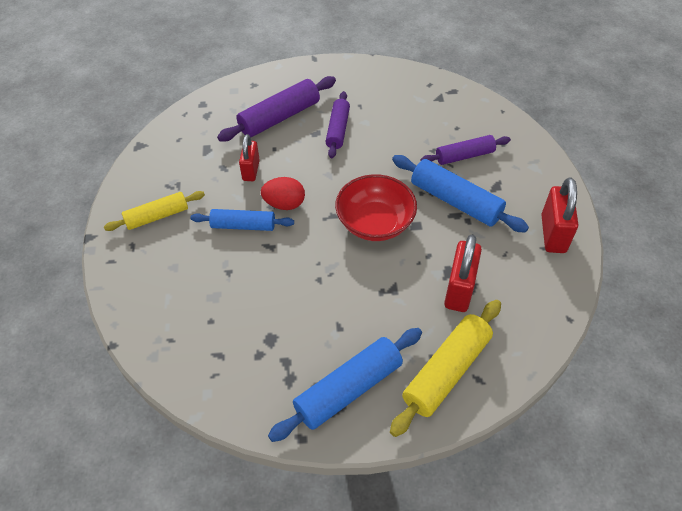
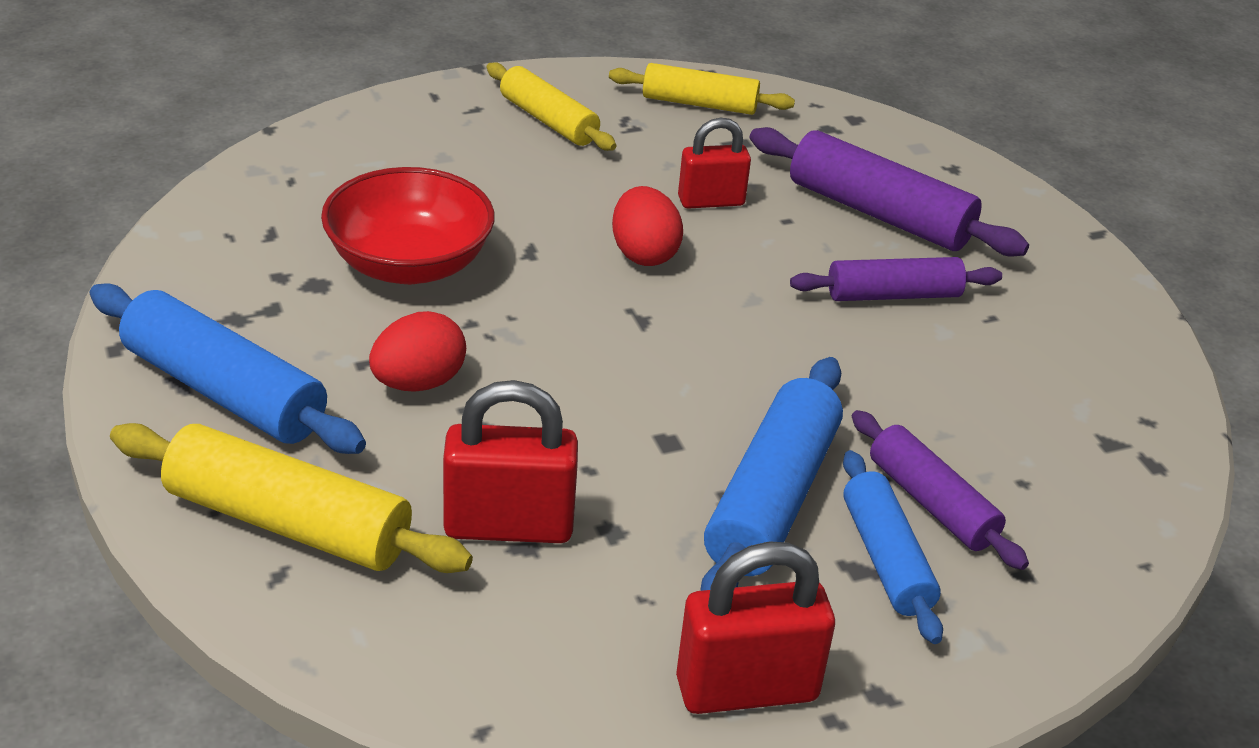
camera: 70 degrees right, 15 degrees down
(166, 154) = (699, 103): none -> yellow rolling pin
(243, 226) = (567, 214): blue rolling pin -> blue rolling pin (886, 559)
(359, 307) = (418, 383): none -> red egg
(375, 223) = (648, 379): red bowl -> red bowl (409, 264)

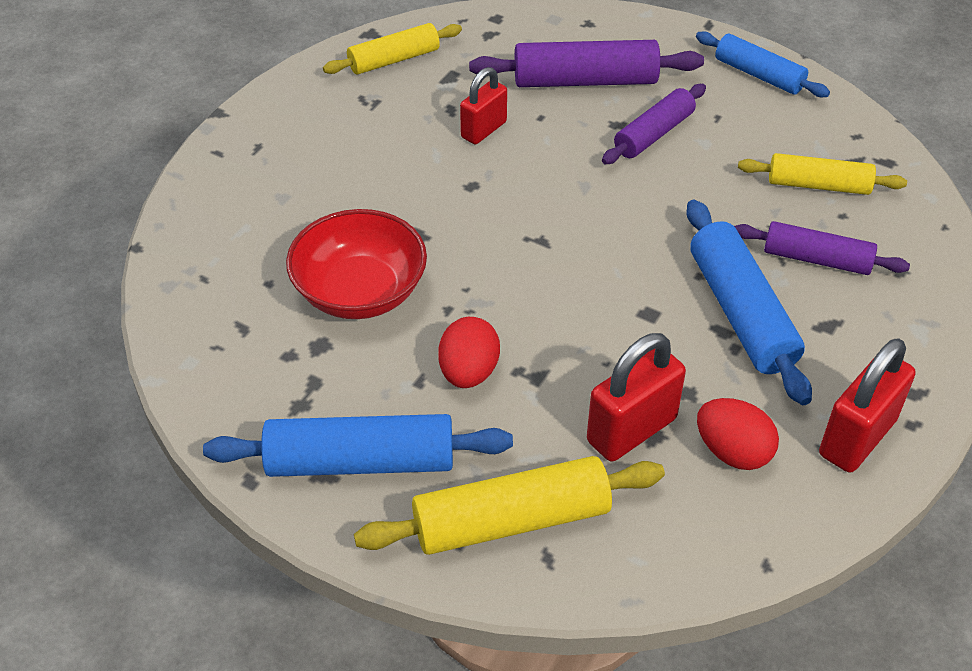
camera: 35 degrees left, 10 degrees up
(548, 120) = (316, 128): yellow rolling pin -> yellow rolling pin (818, 185)
(644, 254) = (489, 193): red egg -> red egg (732, 452)
(886, 559) = (833, 309): blue rolling pin -> blue rolling pin (759, 75)

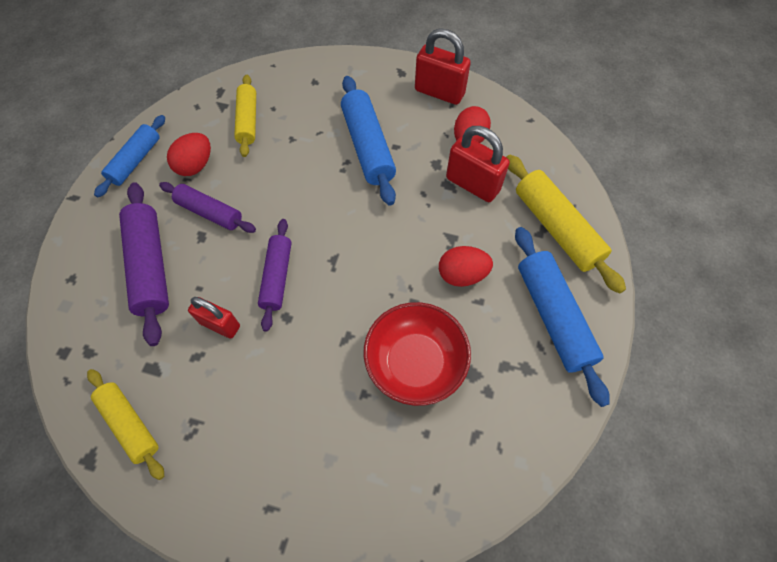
camera: 105 degrees left, 15 degrees up
(739, 127) = (195, 165): none -> red egg
(741, 313) = (368, 146): blue rolling pin -> blue rolling pin turned 75 degrees counterclockwise
(817, 259) = (314, 117): purple rolling pin -> purple rolling pin (277, 277)

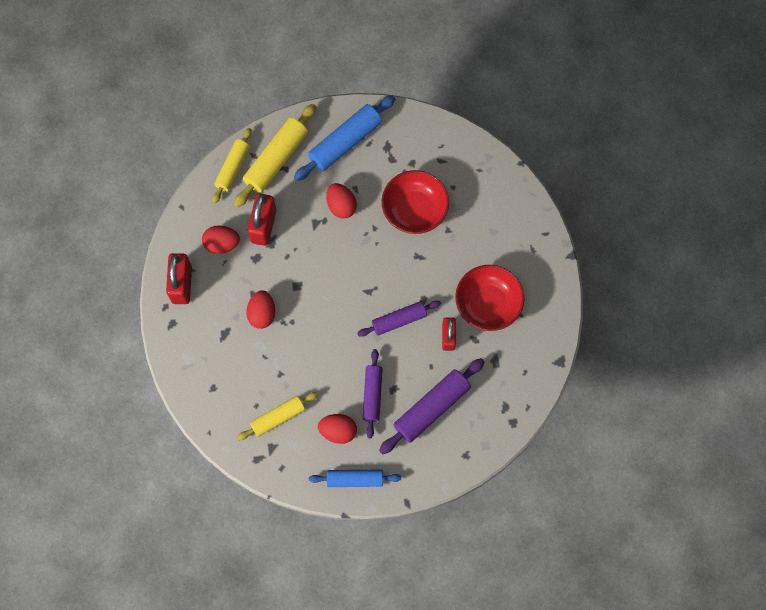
camera: 115 degrees left, 10 degrees up
(130, 424) = (531, 351): yellow rolling pin -> yellow rolling pin (233, 168)
(230, 397) = (488, 304): none -> red bowl
(368, 146) = (262, 313): blue rolling pin -> red egg

